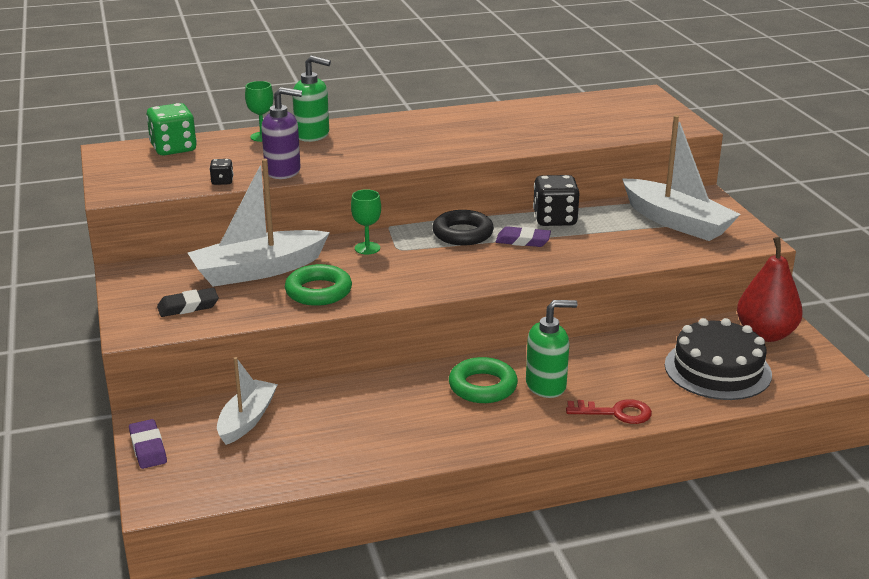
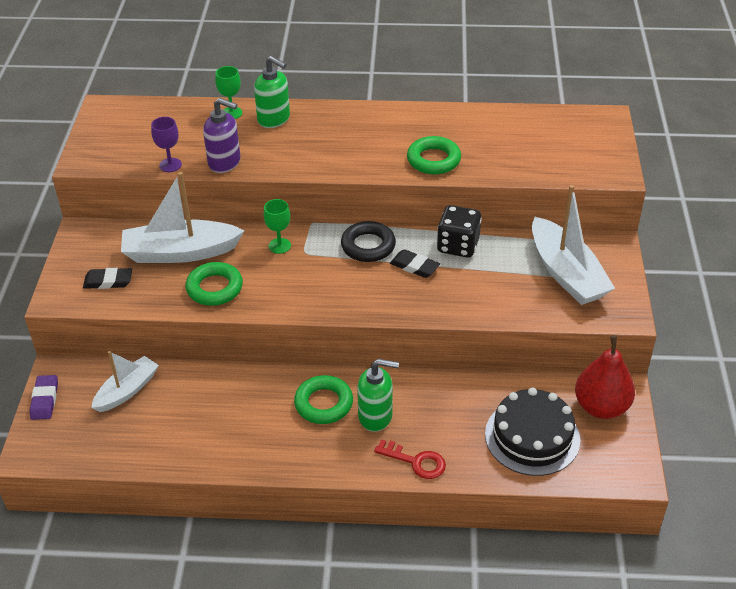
camera: 20 degrees right, 15 degrees up
(173, 148) = (153, 114): green dice -> none
(222, 181) = (170, 165): black dice -> purple goblet
(504, 141) = (433, 160): none -> green ring
(523, 241) = (414, 266): purple eraser -> black eraser

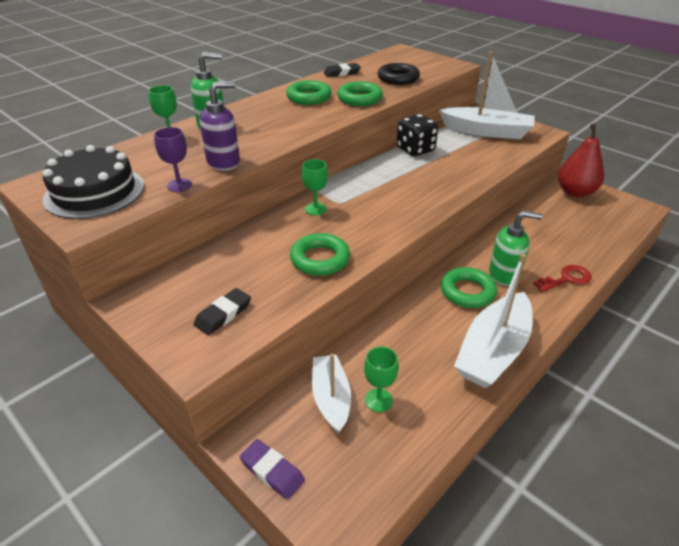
camera: 50 degrees left, 5 degrees down
(147, 416) = (378, 400): none -> green goblet
(180, 252) = (250, 257): white boat -> white boat (493, 351)
(368, 246) = (369, 177): black ring -> black ring (398, 78)
(376, 416) = (504, 275): green soap dispenser -> green soap dispenser turned 45 degrees clockwise
(396, 131) = (309, 97): none -> green ring
(414, 266) = (415, 171): black eraser -> black eraser (342, 73)
(532, 437) = (581, 225): black cake -> black cake (94, 192)

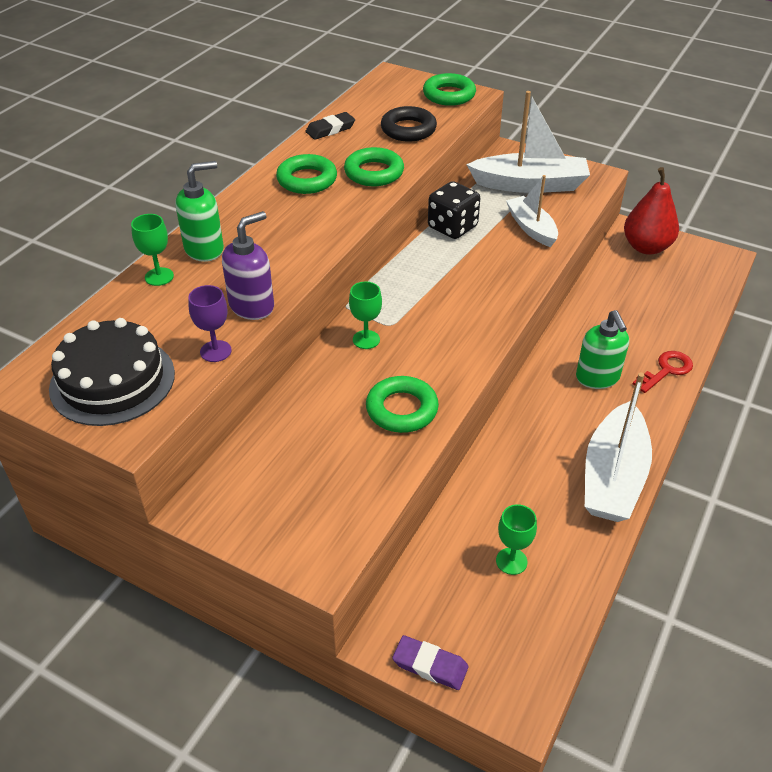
camera: 15 degrees left, 5 degrees up
(223, 314) = (323, 504): black eraser -> none
(331, 398) = (459, 570): white boat -> white boat (531, 228)
(467, 292) = (563, 408): green ring -> green ring (449, 95)
(504, 275) = (597, 378): green soap dispenser -> green soap dispenser turned 90 degrees clockwise

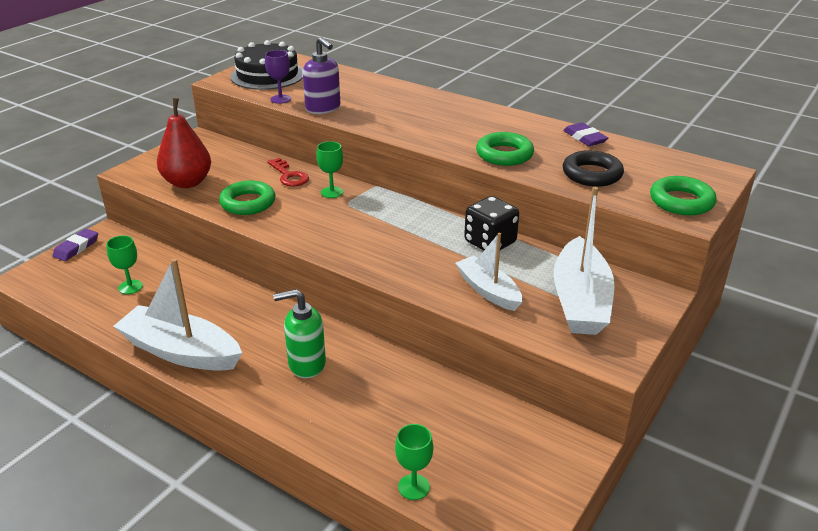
camera: 95 degrees right, 10 degrees down
(159, 276) = (367, 82): green goblet -> green goblet (414, 487)
(204, 249) = (396, 94): green soap dispenser -> none
(307, 180) = (491, 127): green ring -> none
(330, 129) = (584, 138): black eraser -> purple eraser
(531, 228) = (488, 291): white boat -> white boat turned 105 degrees counterclockwise
(646, 247) = (540, 453): red pear -> red pear (187, 182)
(666, 370) = (303, 418): red key -> red key (289, 176)

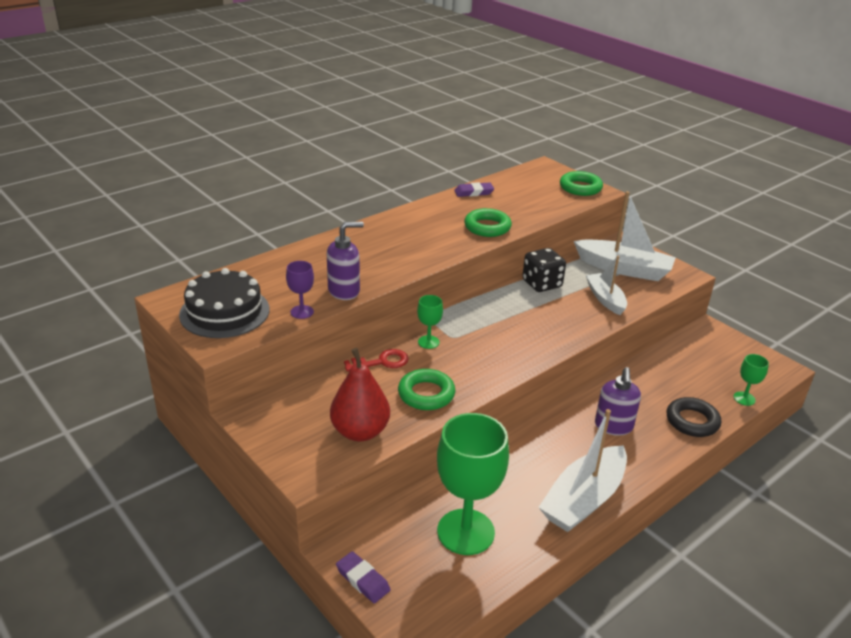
camera: 75 degrees left, 0 degrees up
(130, 287) = (465, 532): green goblet -> green goblet, size x2.23
(306, 364) = (613, 426): green soap dispenser -> purple soap dispenser
(488, 291) = (605, 299): white boat -> white boat turned 90 degrees clockwise
(592, 174) = (532, 204): black ring -> black ring (692, 421)

